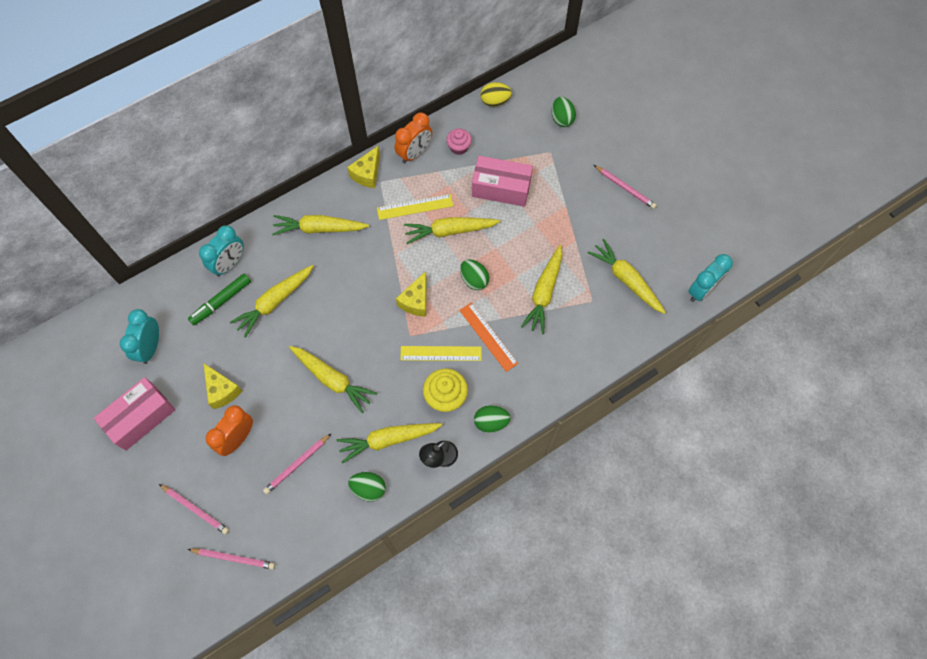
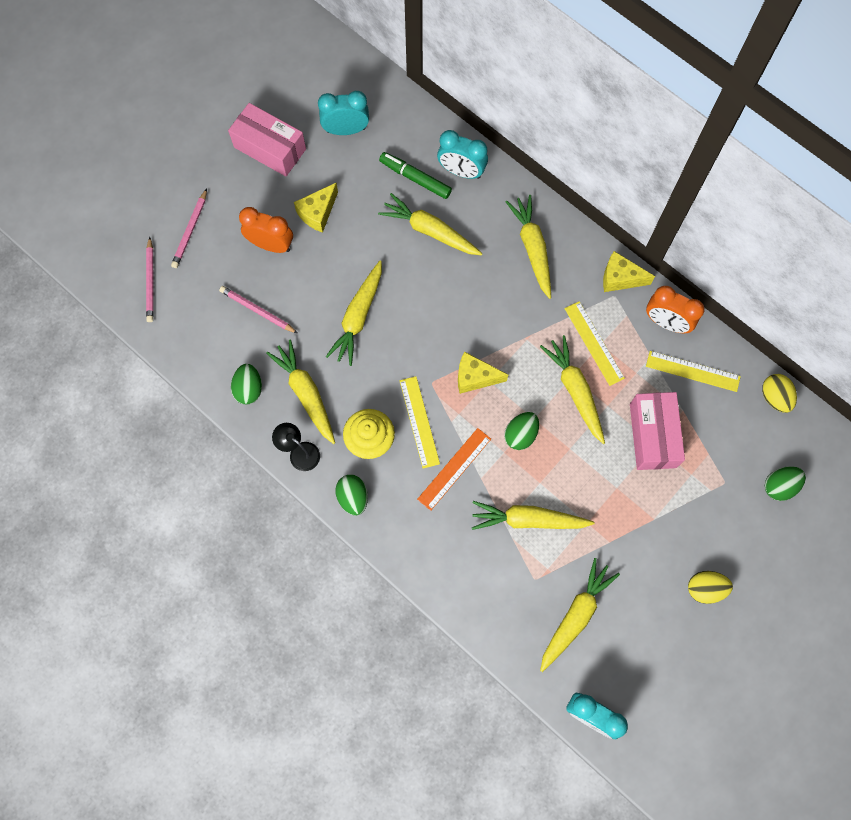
camera: 75 degrees right, 5 degrees up
(459, 147) = (692, 371): pink cupcake -> yellow ruler
(625, 188) = (705, 588): pink pencil -> yellow egg

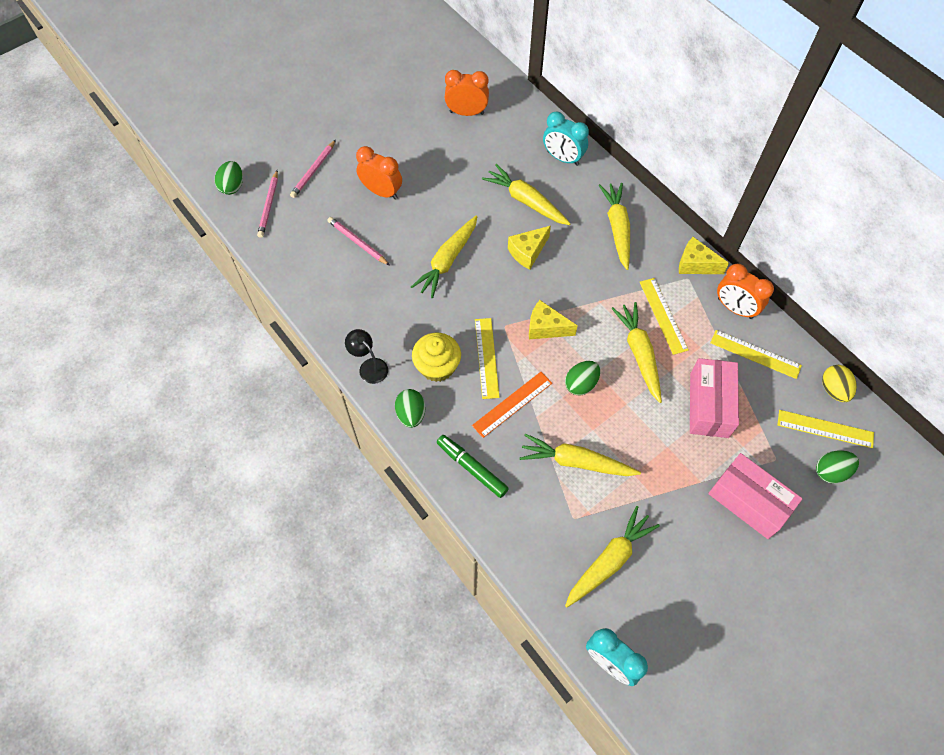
camera: 10 degrees right, 10 degrees down
(249, 389) = (335, 305): green egg -> green egg (232, 186)
(270, 148) = (397, 117): pink box -> pink box (748, 501)
(306, 394) = (386, 317): yellow carrot -> none
(318, 213) = (428, 173): yellow cheese -> yellow cheese (527, 252)
(346, 130) = (466, 112): turquoise clock -> orange clock
(415, 178) = (520, 158): green marker -> green marker (472, 468)
(705, 588) = (744, 557): yellow egg -> none
(770, 441) = (825, 429): none -> yellow ruler

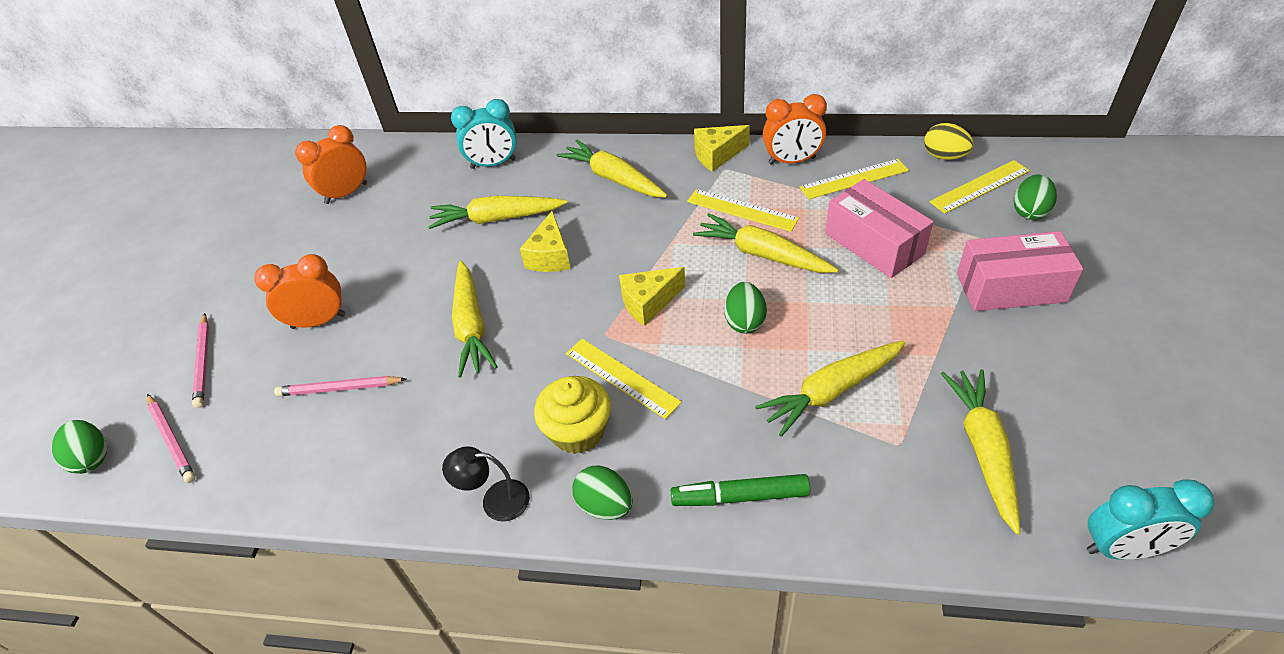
camera: 40 degrees left, 15 degrees down
(512, 404) = (702, 396): orange ruler -> none

